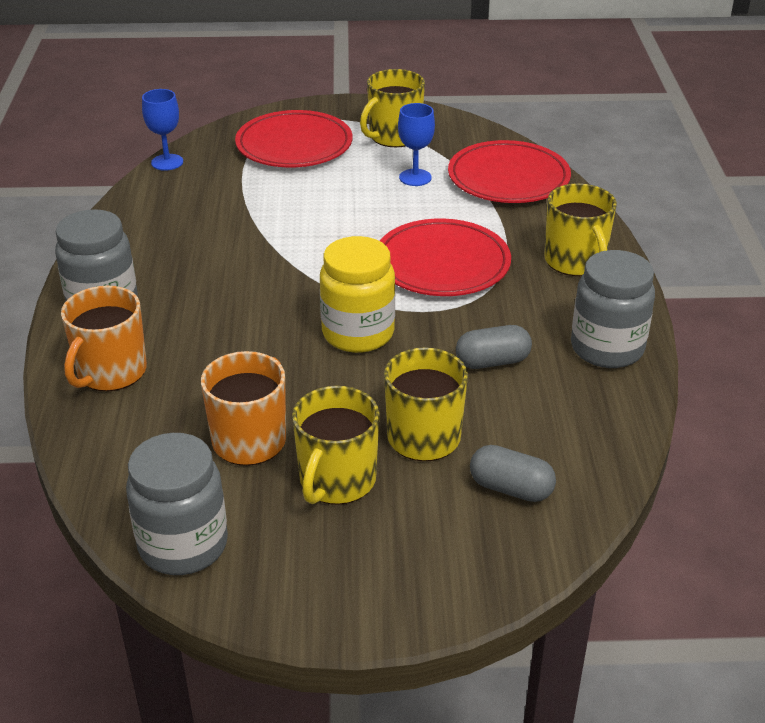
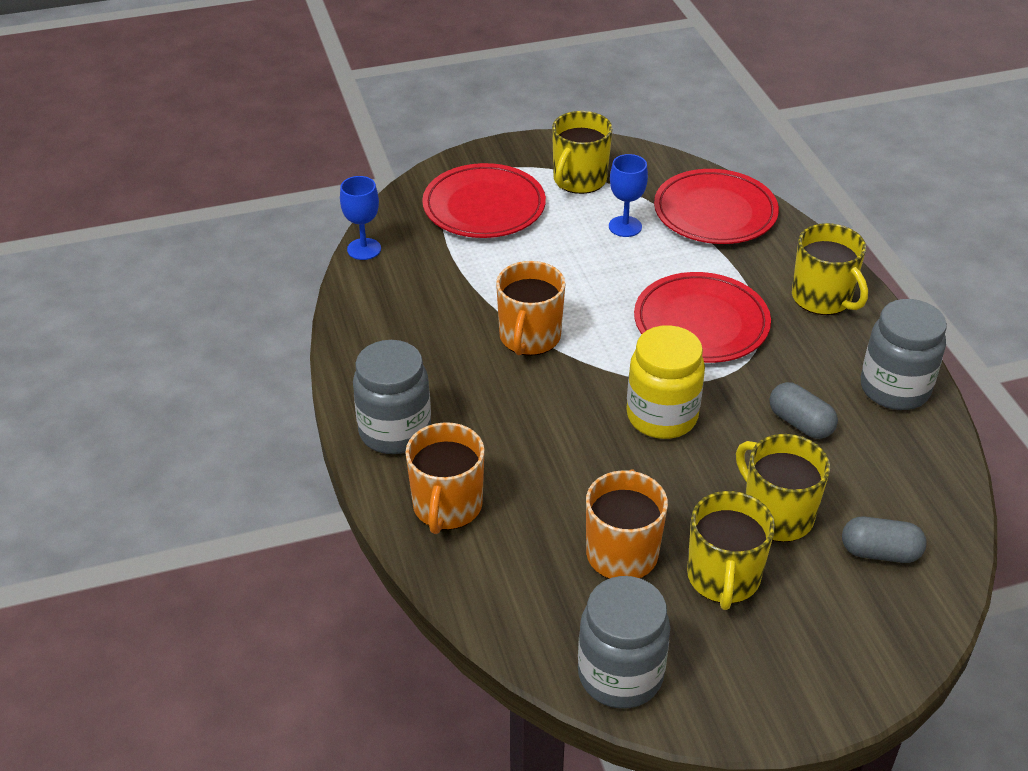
camera: 15 degrees left, 5 degrees up
(272, 251) = (529, 337): none -> orange mug
(492, 362) = (800, 423): grey capsule -> grey capsule turned 75 degrees clockwise

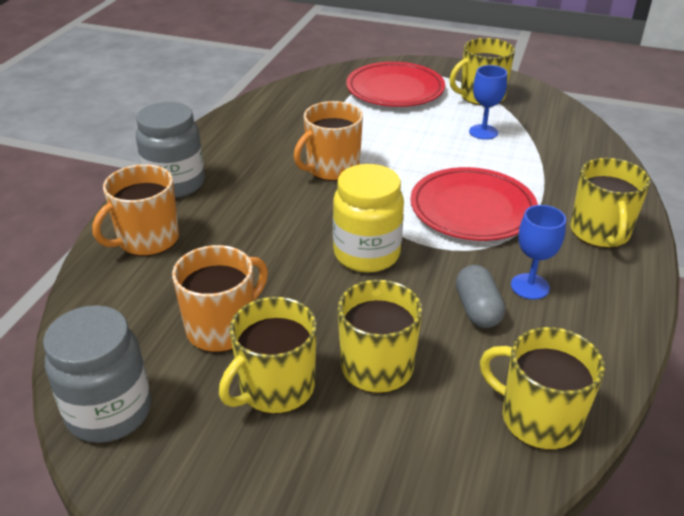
camera: 35 degrees right, 5 degrees down
(364, 249) = (289, 85): blue goblet -> blue goblet (530, 286)
(715, 212) = (567, 147): red plate -> none
(880, 552) = (437, 444): grey capsule -> none
(894, 389) = (598, 323): grey jar -> none
(924, 492) = (538, 418): none -> yellow mug

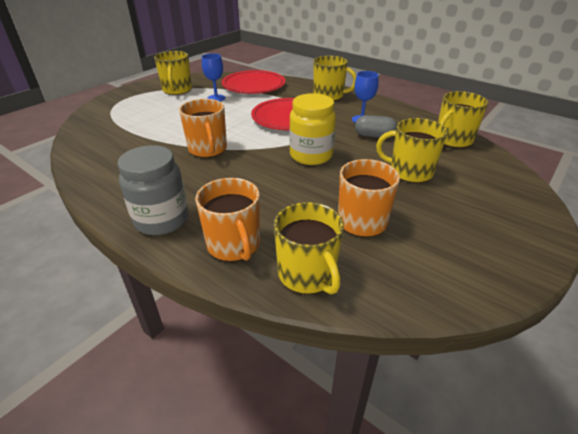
camera: 70 degrees left, 0 degrees up
(109, 412) = (437, 286): grey jar -> none
(275, 388) = (423, 208): yellow mug -> yellow mug (307, 274)
(395, 89) = (134, 110): red plate -> red plate (253, 85)

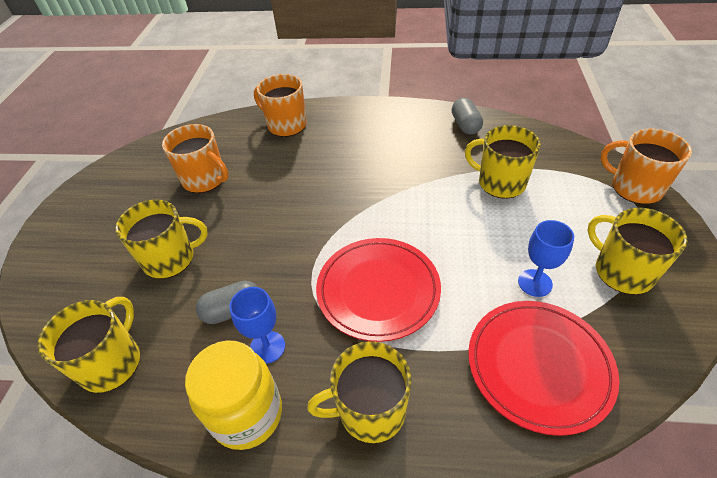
camera: 150 degrees right, 10 degrees up
(100, 167) = (465, 125): none -> grey capsule
(162, 220) = (352, 117): grey jar -> none
(208, 149) = (406, 186): orange mug -> orange mug (635, 188)
(307, 274) = (226, 131): yellow mug -> yellow mug (500, 183)
(311, 155) = (292, 230): yellow jar -> yellow jar (247, 414)

